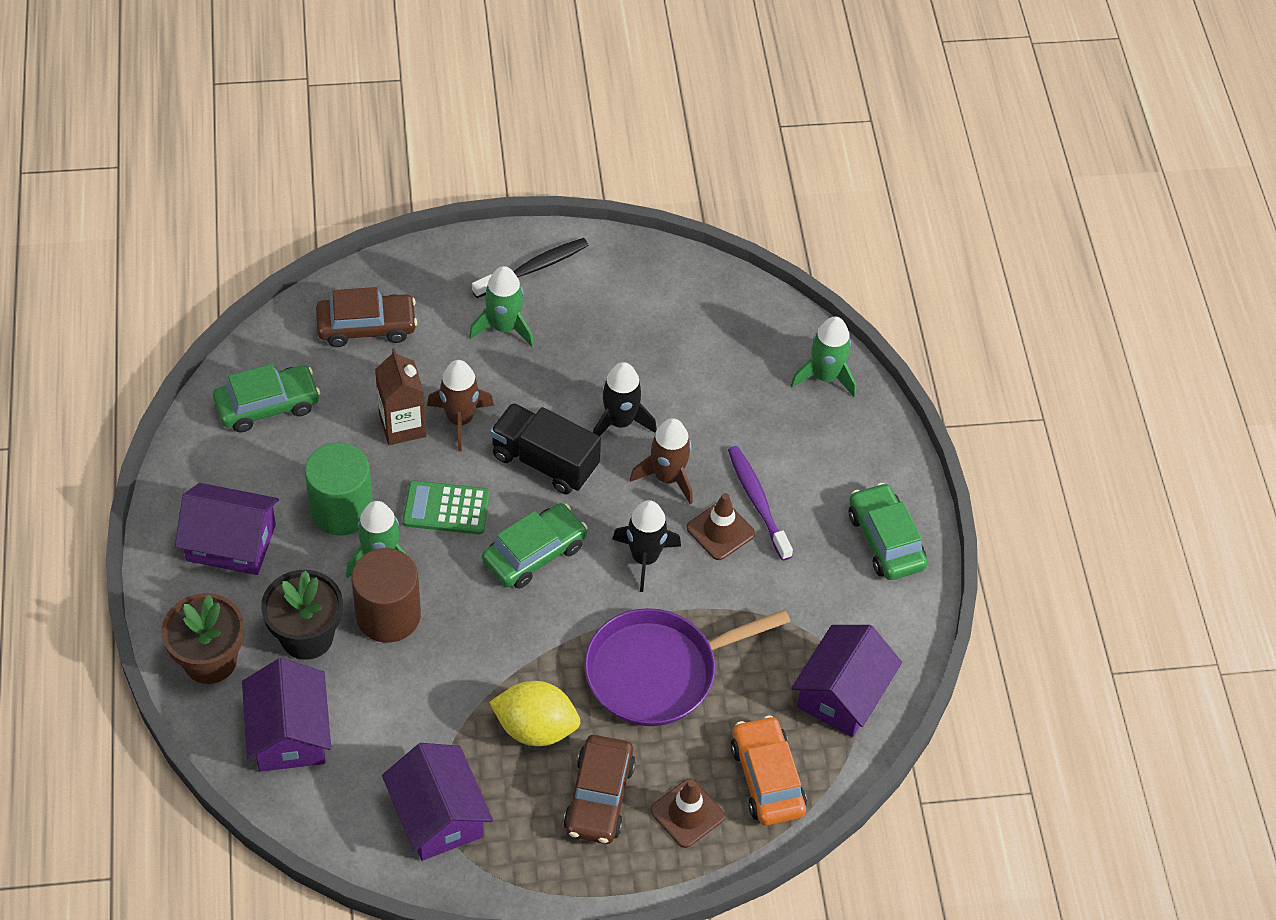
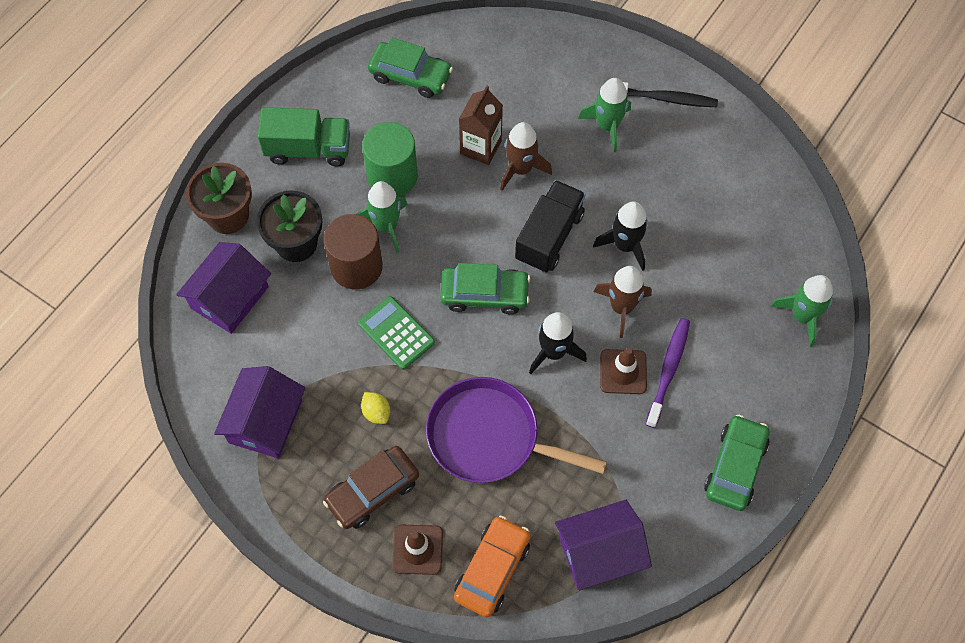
camera: 45 degrees right, 10 degrees up
(231, 542) = (308, 149): purple house -> green truck
(367, 326) = (519, 65): brown car -> none
(446, 508) = (457, 222): green calculator -> green calculator (396, 333)
(535, 728) = (376, 412): yellow lemon -> yellow lemon, size x0.52
(545, 461) = (549, 237): black truck -> black truck turned 45 degrees clockwise

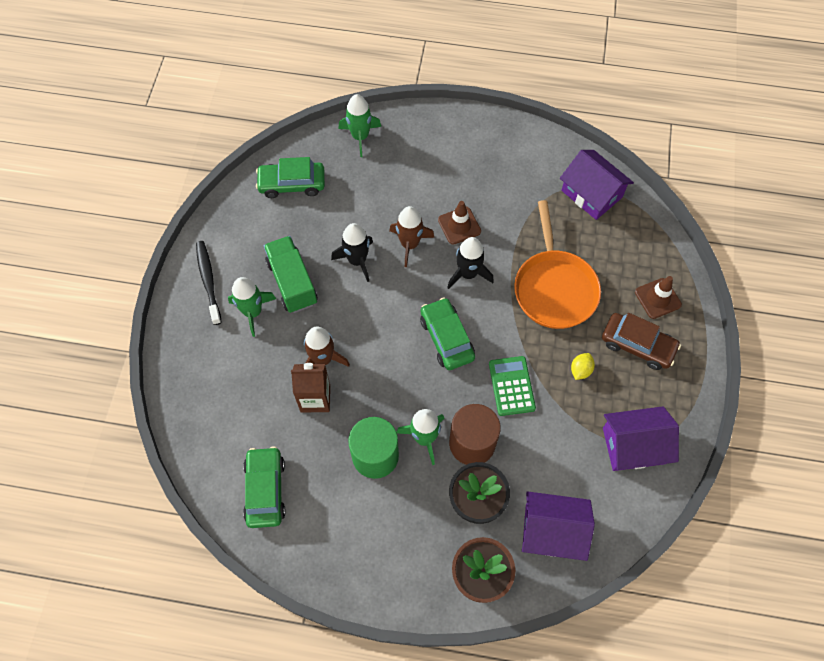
camera: 115 degrees left, 0 degrees up
(308, 149) = (381, 541): green truck -> green truck (292, 282)
(396, 333) = (511, 386): green calculator -> green calculator turned 150 degrees clockwise
(489, 437) = (554, 288): purple pan -> orange pan
(492, 569) = (641, 249): orange car -> none
(549, 237) = (375, 314): black truck -> none
(668, 370) = (443, 199): purple toothbrush -> none
(735, 467) = (490, 141): green car -> green car (292, 184)

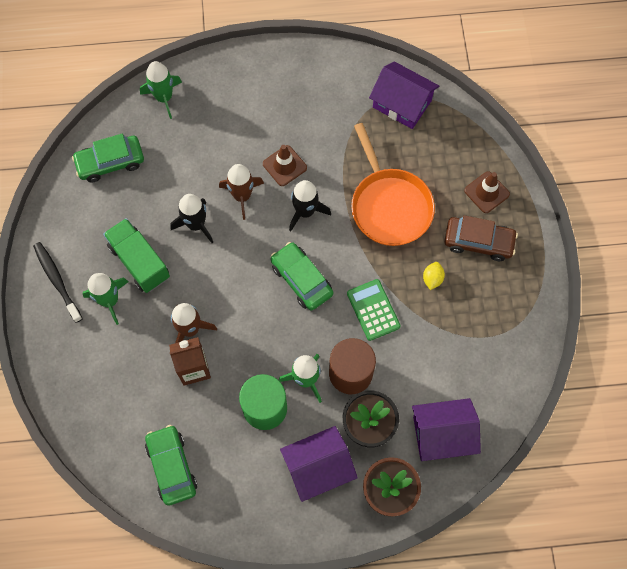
camera: 15 degrees left, 5 degrees up
(634, 445) = (496, 337): purple house -> purple house (318, 467)

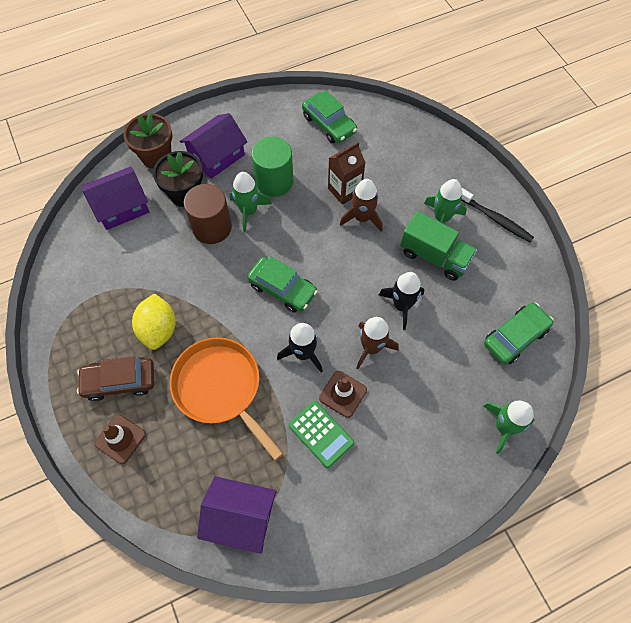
camera: 160 degrees right, 5 degrees down
(373, 310) = (207, 284): green calculator -> green calculator (321, 434)
(432, 279) = (159, 329): yellow lemon -> yellow lemon, size x1.94

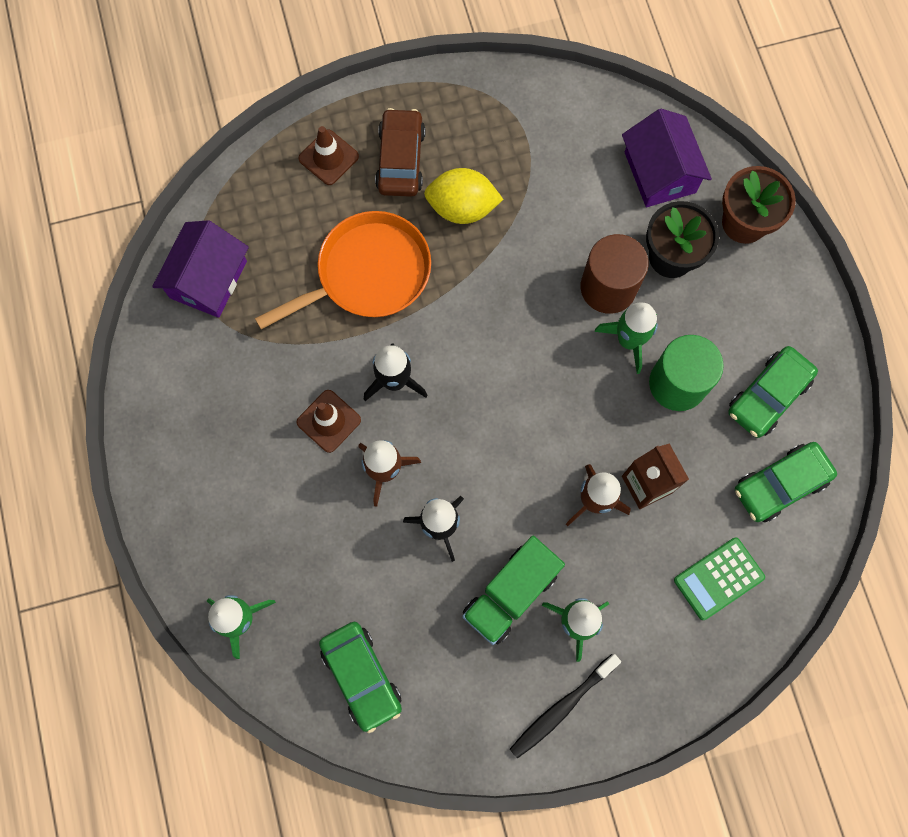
camera: 100 degrees right, 10 degrees up
(216, 156) = (735, 306): purple house -> none
(282, 288) = (494, 369): green car -> green car (768, 396)
(321, 434) = (283, 385): green calculator -> green calculator (718, 578)

